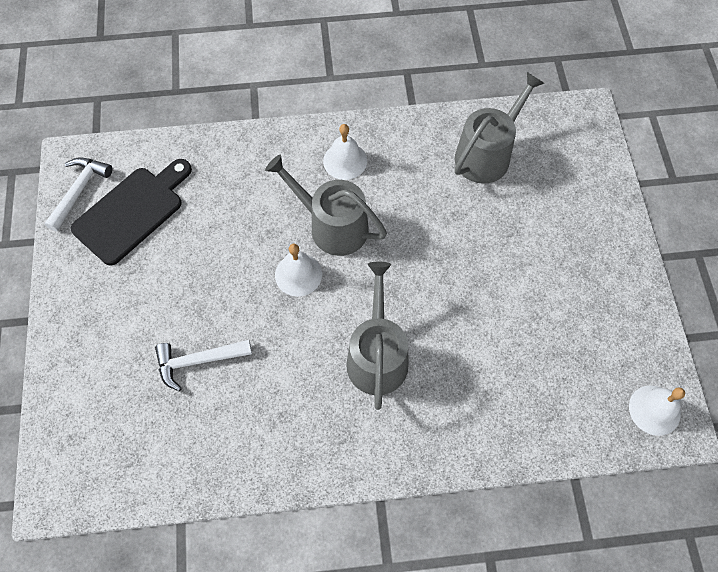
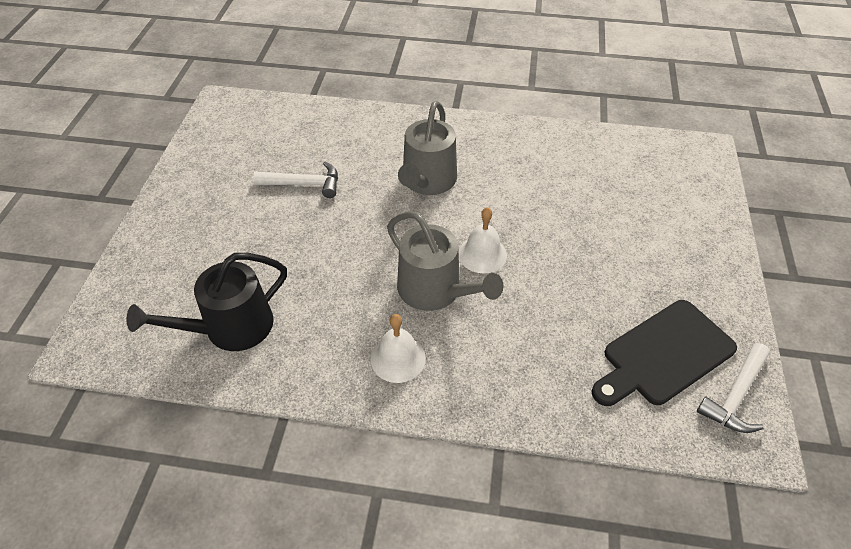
camera: 165 degrees left, 15 degrees down
(198, 361) = (588, 207): white hammer -> white hammer (304, 184)
(486, 154) = (231, 328): grey watering can -> black watering can
(654, 410) = (229, 113): white bell -> none

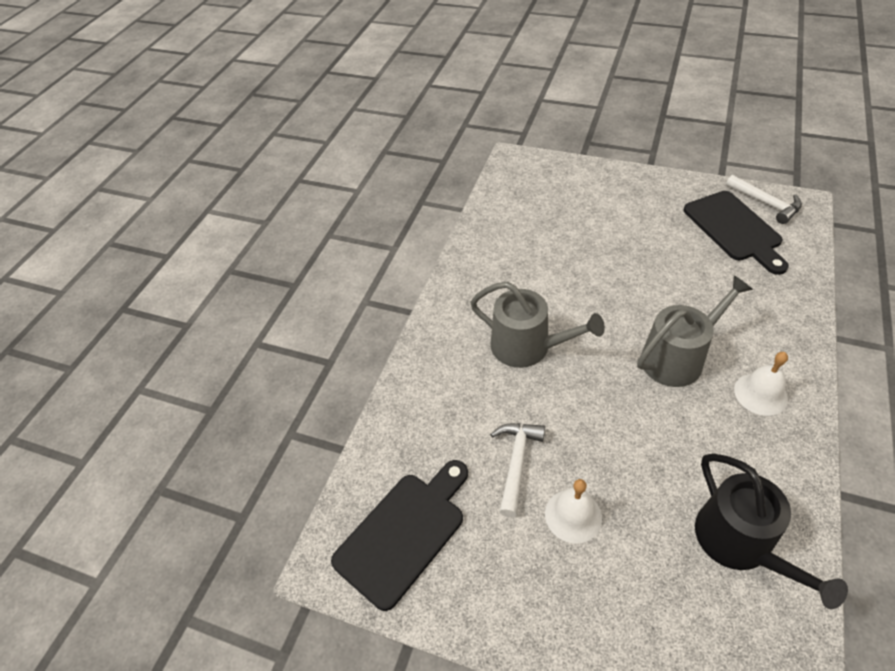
camera: 75 degrees left, 0 degrees up
(243, 133) = (404, 533): none -> black cutting board
(482, 254) = (631, 317): white bell -> white bell (573, 515)

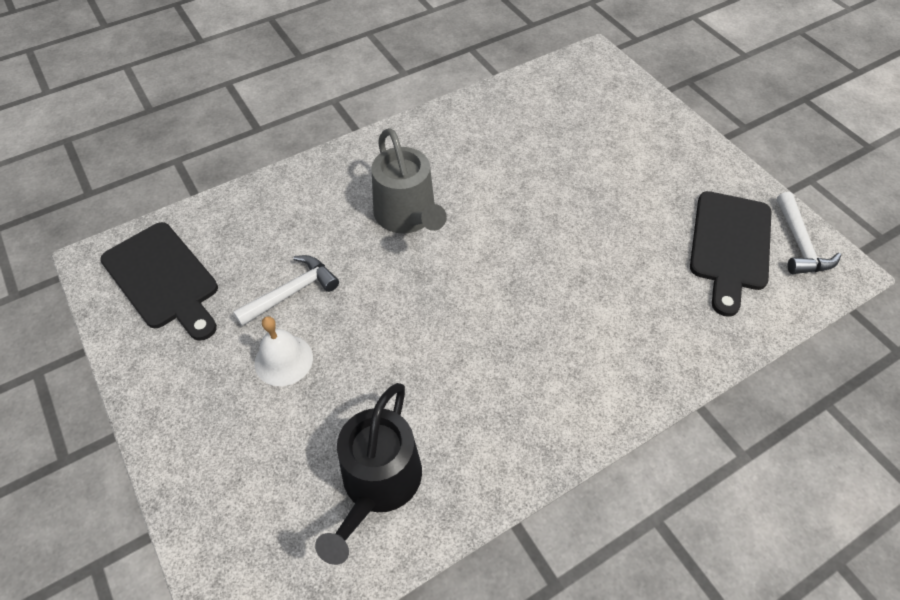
camera: 35 degrees right, 5 degrees up
(404, 533) = (163, 279): black cutting board -> black cutting board turned 60 degrees clockwise
(677, 357) = (520, 312): grey watering can -> none
(760, 394) = (554, 394): white bell -> none

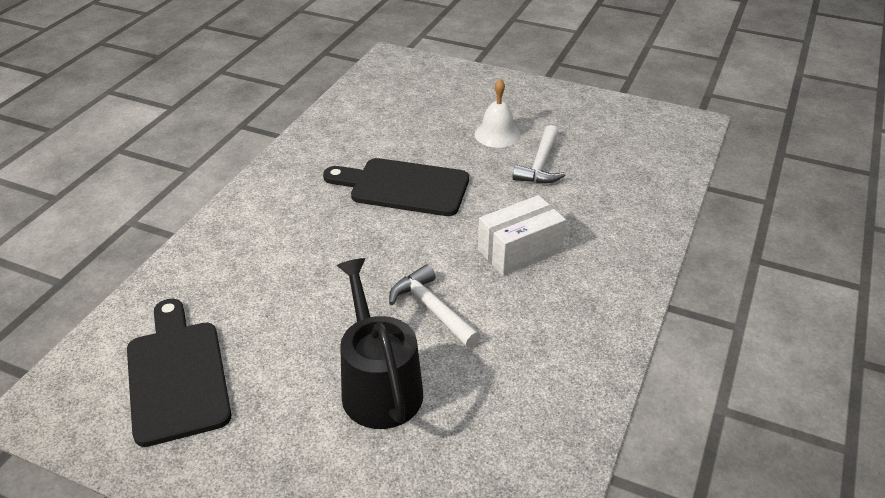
camera: 145 degrees right, 15 degrees down
(163, 279) = (635, 134): black cutting board -> black cutting board (403, 187)
(378, 483) = (376, 115): black watering can -> black watering can (379, 386)
(407, 216) = (519, 250): grey watering can -> white box
(799, 244) = (91, 417): white hammer -> white hammer (432, 309)

